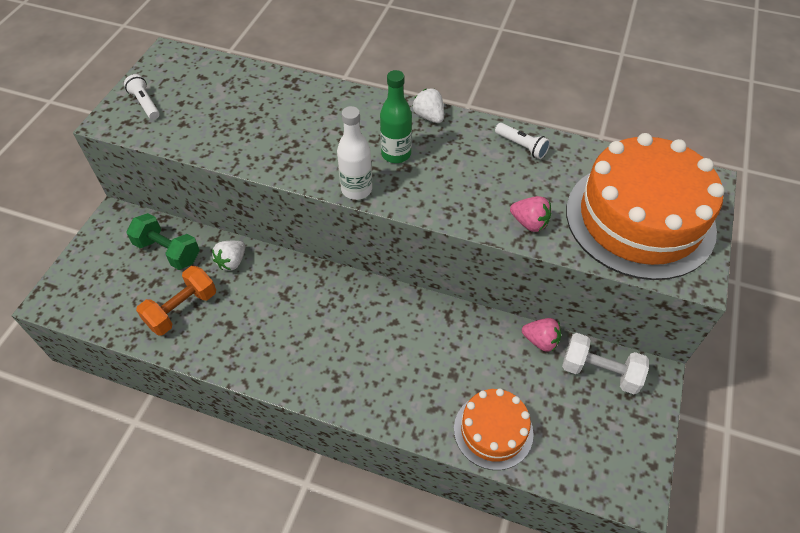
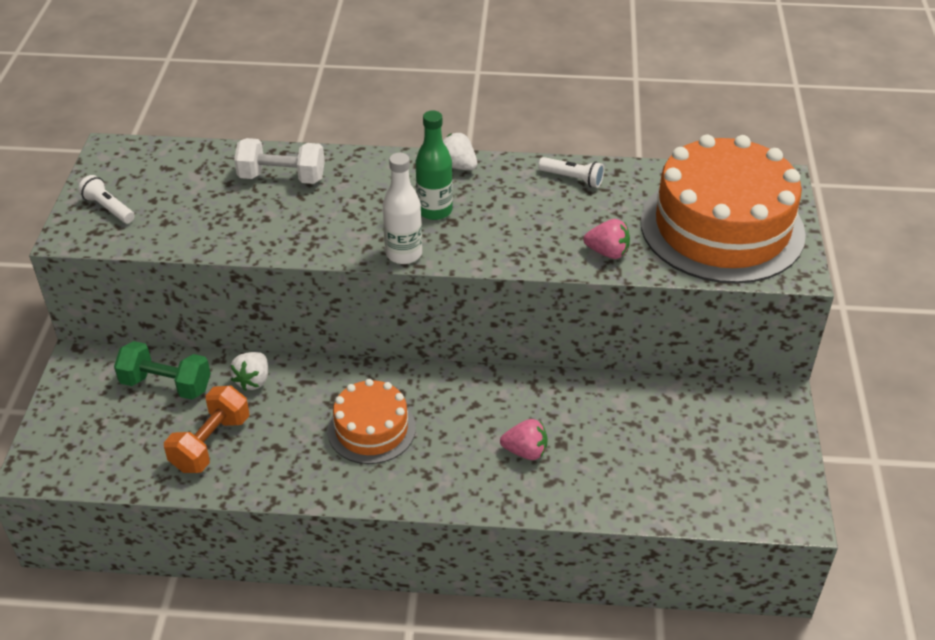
camera: 15 degrees left, 10 degrees down
(493, 431) = (624, 488): orange cake -> orange cake (371, 429)
(540, 341) = (647, 389): pink strawberry -> pink strawberry (525, 451)
(600, 372) = (721, 406): white dumbbell -> white dumbbell (282, 178)

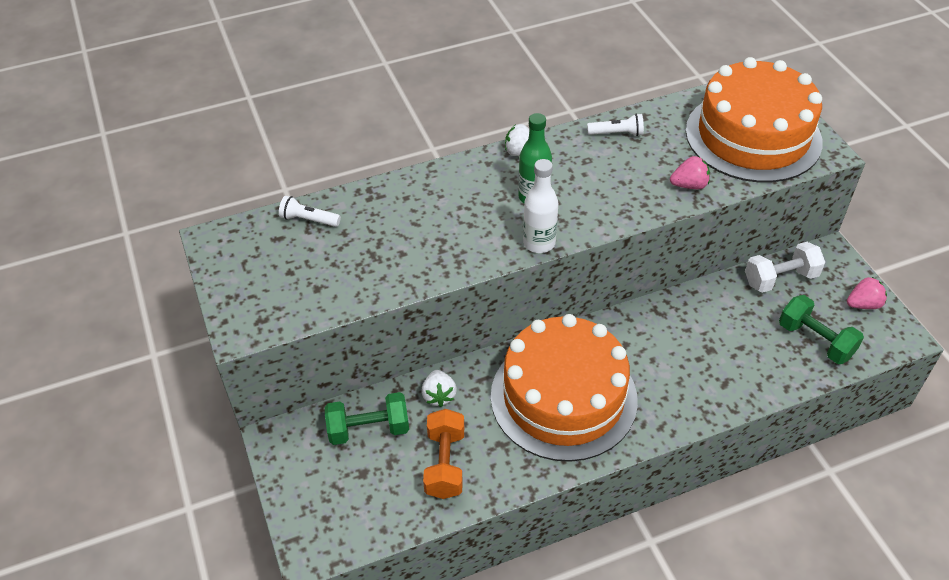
camera: 25 degrees left, 5 degrees up
(108, 208) = (255, 294): white flashlight -> white flashlight (308, 219)
(282, 178) = (386, 212): white dumbbell -> white dumbbell (780, 279)
(371, 429) = (563, 397): orange cake -> orange cake, size x1.90
(525, 451) = (690, 367): pink strawberry -> pink strawberry (863, 304)
(687, 479) = (815, 340): none -> green dumbbell

